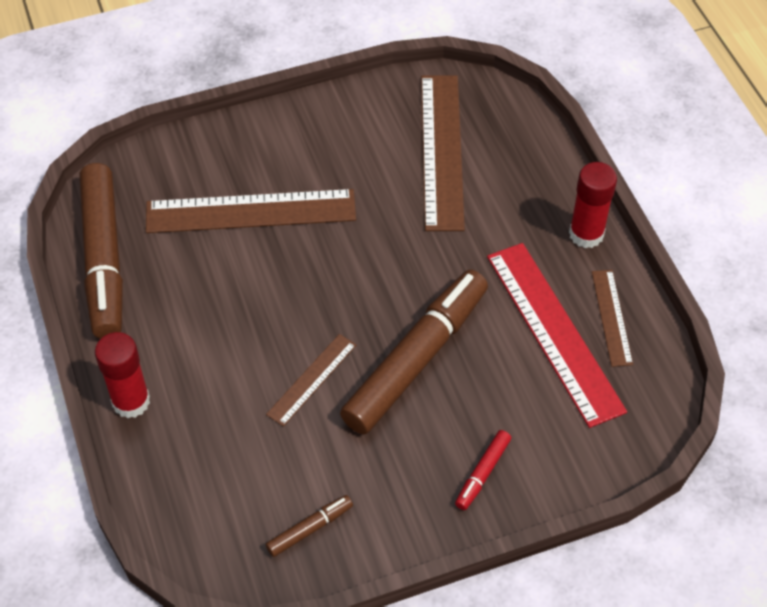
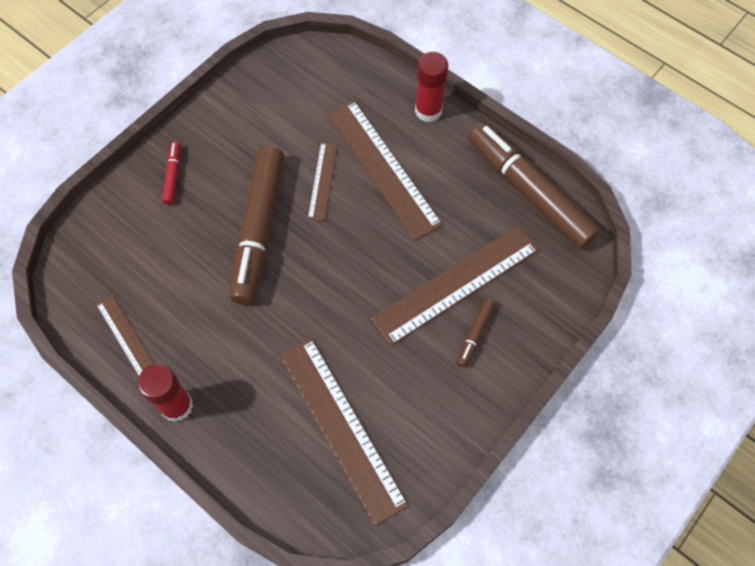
camera: 150 degrees right, 10 degrees up
(235, 360) = (383, 168): none -> brown ruler
(309, 529) = (265, 94): brown marker -> brown marker (475, 334)
(554, 332) = (167, 302): red ruler -> none

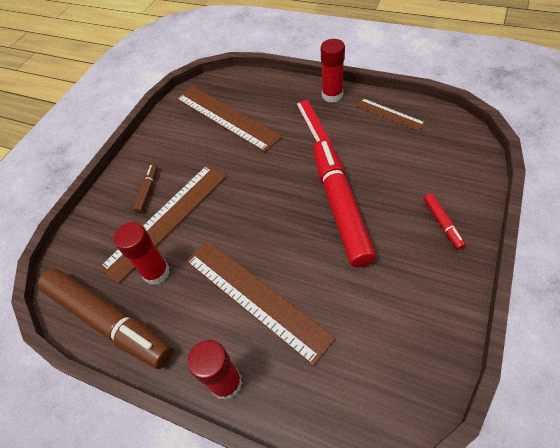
camera: 170 degrees right, 10 degrees down
(228, 363) = (313, 123): none -> red ruler
(259, 230) = (340, 206): brown marker -> red marker
(322, 181) = (307, 265): brown ruler -> none
(476, 224) = (156, 272): none -> red glue stick

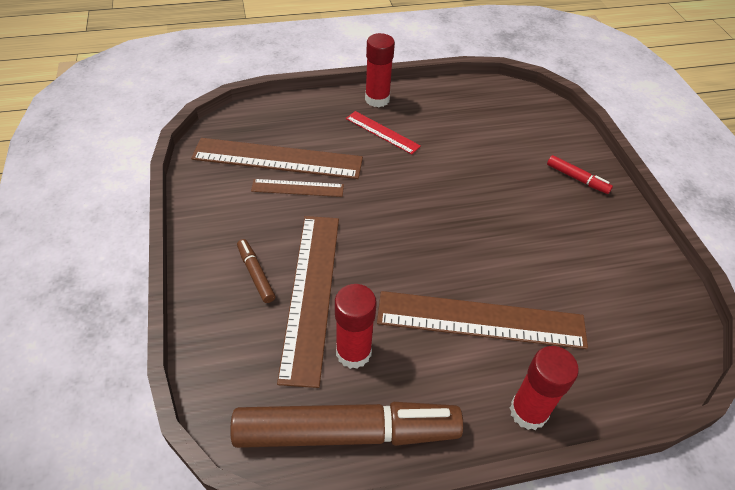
camera: 45 degrees left, 5 degrees down
(340, 206) = (481, 200): red marker -> none
(389, 114) = (449, 100): brown ruler -> brown ruler (297, 188)

